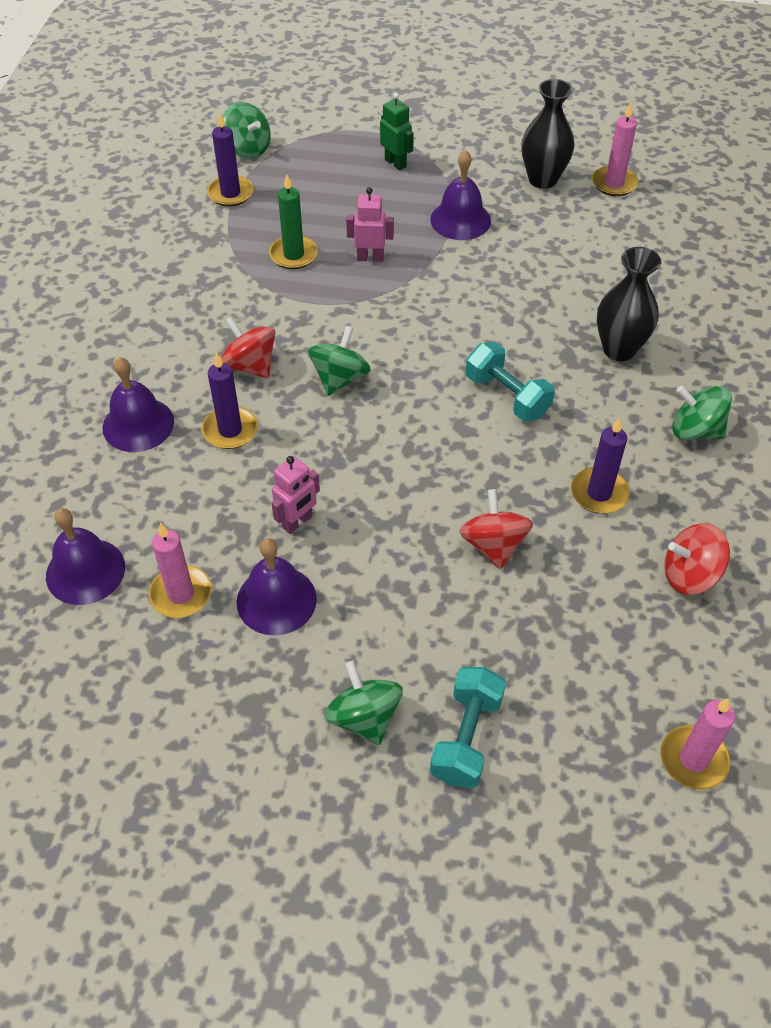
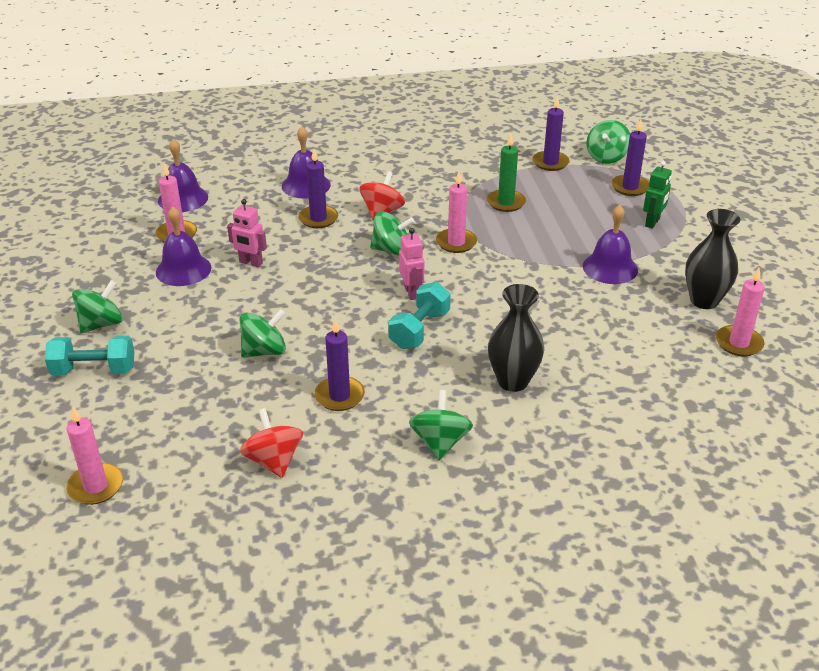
camera: 70 degrees right, 15 degrees down
(320, 154) = (630, 187): none -> purple candle
(354, 319) = (456, 242): none -> pink candle
(370, 258) = (529, 235): pink robot -> pink robot (412, 292)
(493, 545) = (264, 351): red spinning top -> green spinning top

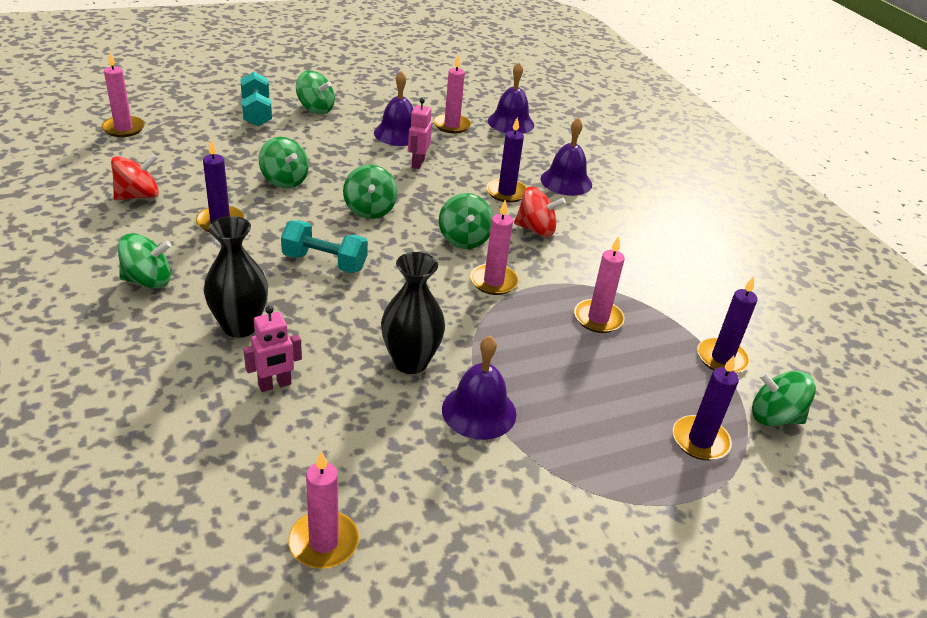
camera: 75 degrees right, 0 degrees up
(333, 298) = (370, 210): none -> green spinning top
(412, 292) = (389, 255): pink robot -> pink robot (275, 385)
(506, 202) = (598, 318): green candle -> pink candle
(652, 222) = (611, 462): green robot -> none
(704, 300) = (422, 509): black vase -> black vase (410, 362)

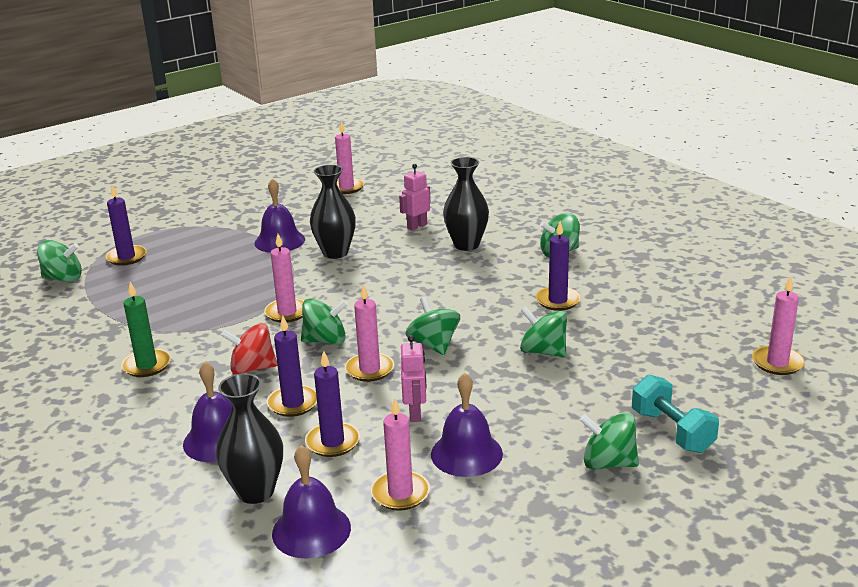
camera: 170 degrees right, 10 degrees down
(138, 196) = (653, 303): red spinning top -> none
(324, 262) = (440, 293): turquoise dumbbell -> none
(464, 239) = (325, 341): green spinning top -> green spinning top turned 105 degrees clockwise
(541, 147) = (256, 491): none -> black vase
(598, 318) = (191, 307): pink candle -> pink candle (369, 369)
(633, 257) = (146, 365): none -> green candle
(722, 358) = (88, 303): purple candle -> purple candle (333, 442)

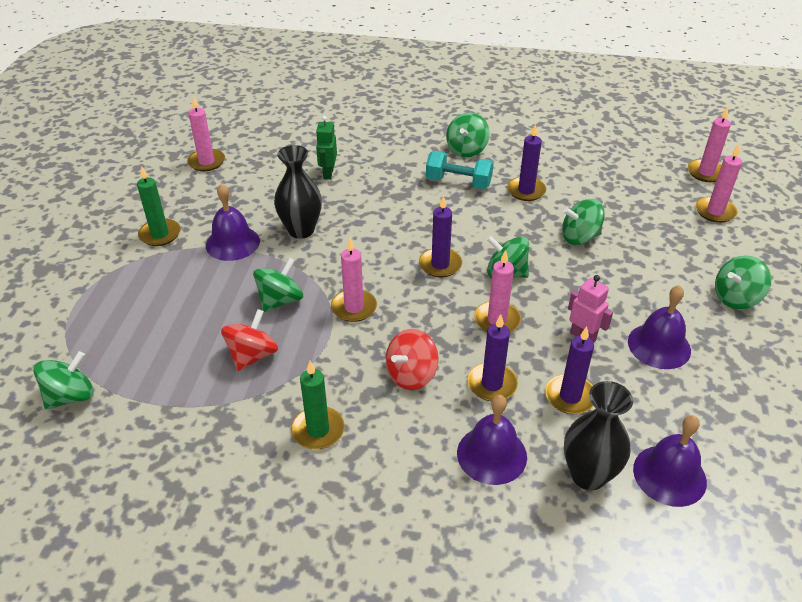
camera: 45 degrees left, 15 degrees up
(126, 257) = (103, 336): purple candle -> purple candle (440, 265)
(182, 307) = (252, 355): none -> red spinning top
(246, 218) = (160, 234): none -> green candle
(325, 341) = (426, 315): green spinning top -> green spinning top (280, 300)
(400, 493) = (672, 404): pink candle -> pink candle (715, 211)
(417, 226) = (328, 173): pink robot -> green robot
(466, 245) = (392, 173): black vase -> none
(672, 431) = (730, 253): turquoise dumbbell -> turquoise dumbbell (458, 182)

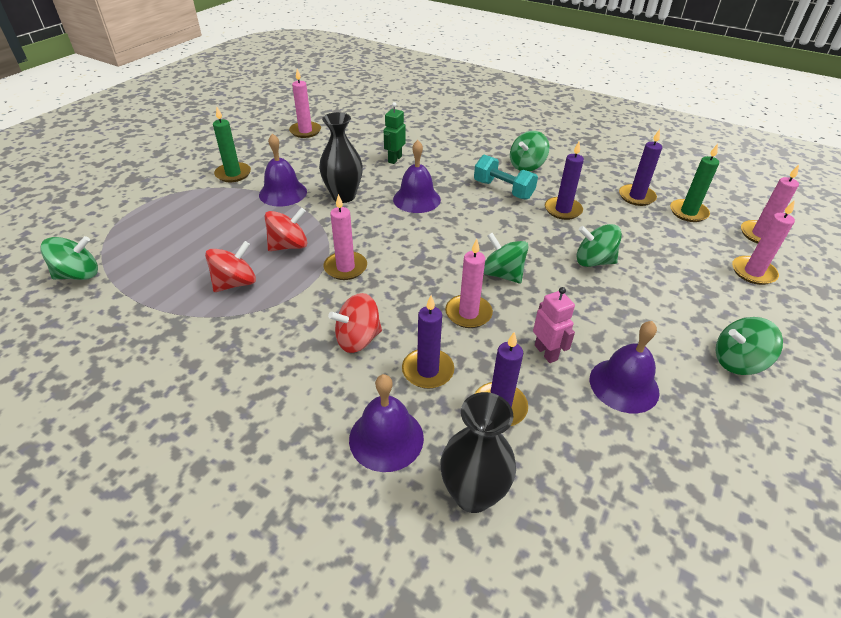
camera: 20 degrees right, 0 degrees up
(280, 300) = (289, 246): green spinning top -> red spinning top
(318, 430) = (244, 362): green candle -> green candle (688, 212)
(440, 265) = (444, 252): purple candle -> purple candle (636, 197)
(669, 475) = (564, 527): purple bell -> purple bell (416, 199)

